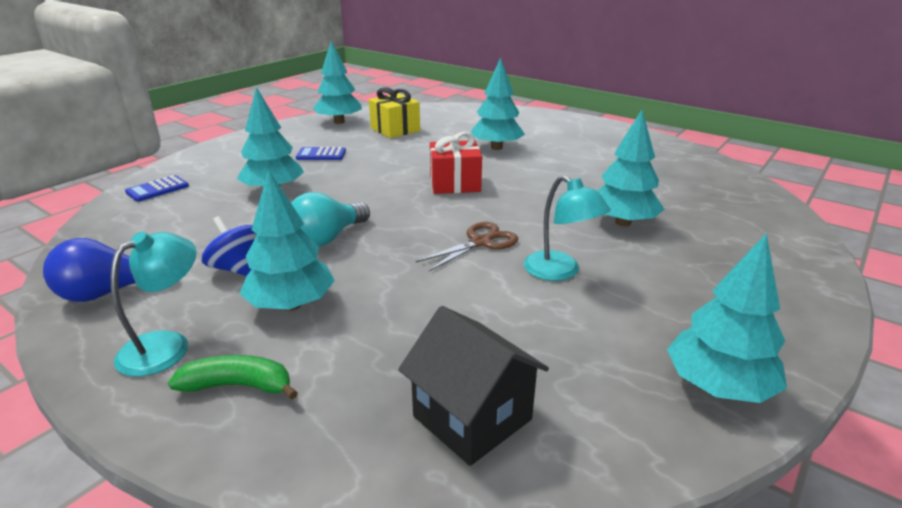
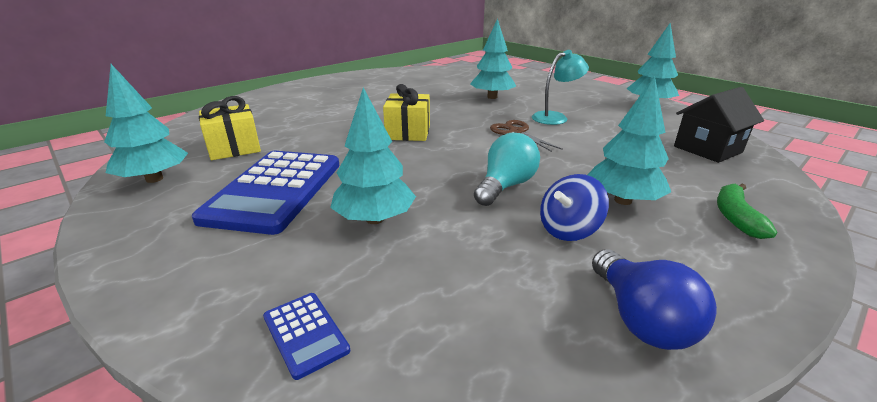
camera: 80 degrees left, 0 degrees up
(167, 345) = (711, 257): turquoise lamp -> none
(321, 155) = (275, 190): blue calculator -> blue calculator, size x2.37
(327, 238) = (505, 186): turquoise light bulb -> turquoise light bulb turned 105 degrees counterclockwise
(455, 184) = (408, 132): red gift -> yellow gift
(496, 147) = (337, 113): turquoise tree -> none

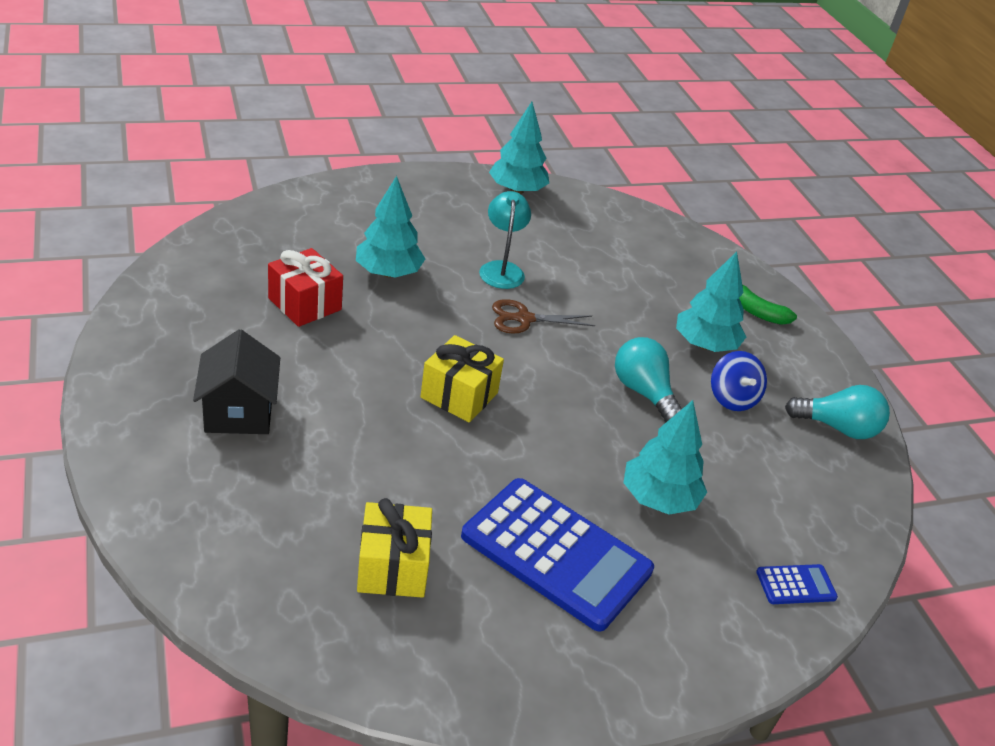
camera: 70 degrees left, 10 degrees up
(154, 179) = (451, 661): turquoise tree -> none
(433, 90) = (305, 304): none -> red gift
(640, 319) = (837, 427): blue light bulb -> turquoise light bulb
(707, 149) = (646, 240): black house -> black house (239, 413)

